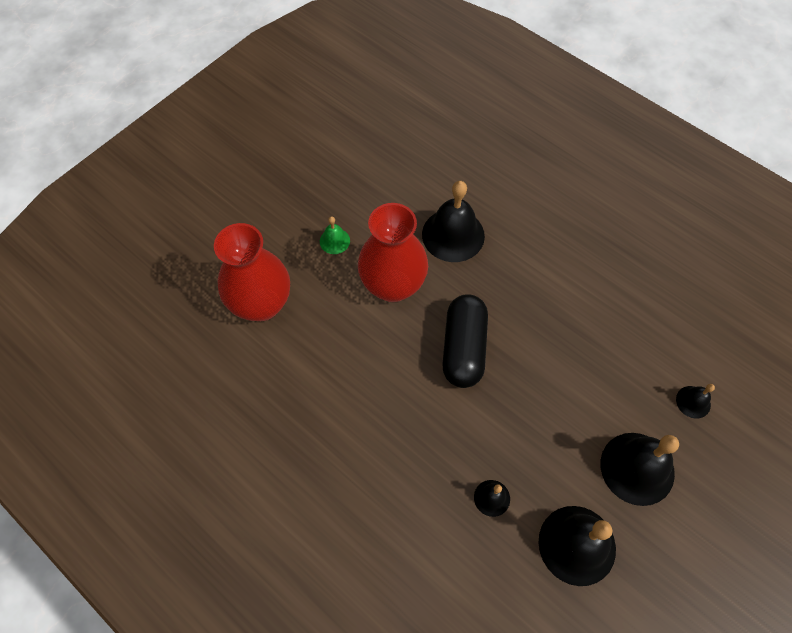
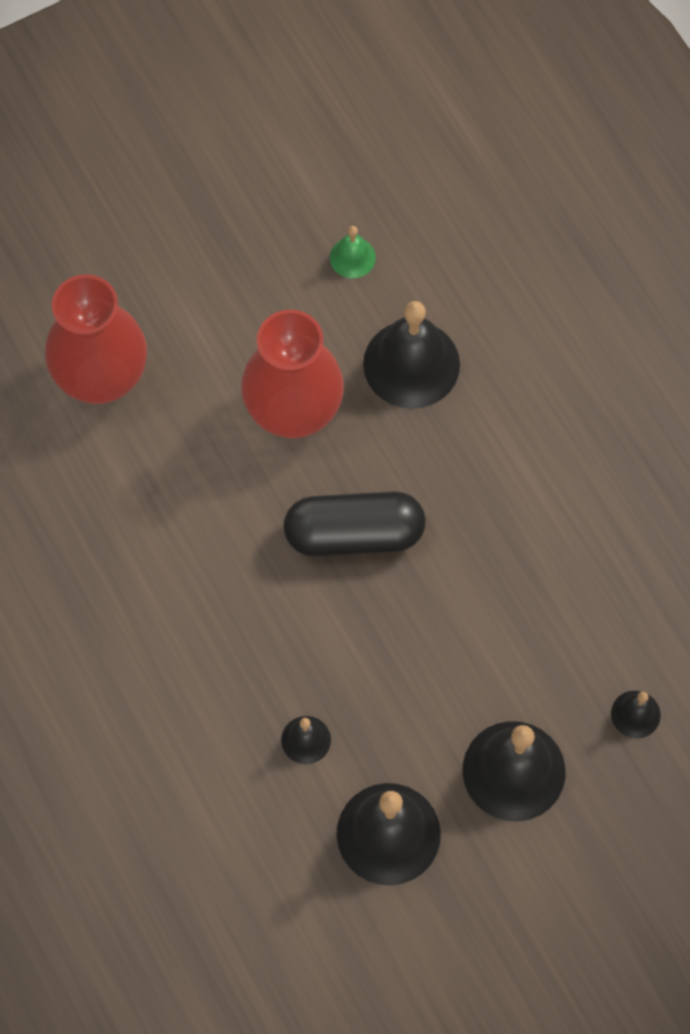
camera: 20 degrees right, 5 degrees up
(334, 241) = (237, 317): green bell -> green bell (352, 257)
(463, 348) = (354, 534): black capsule -> black capsule turned 60 degrees clockwise

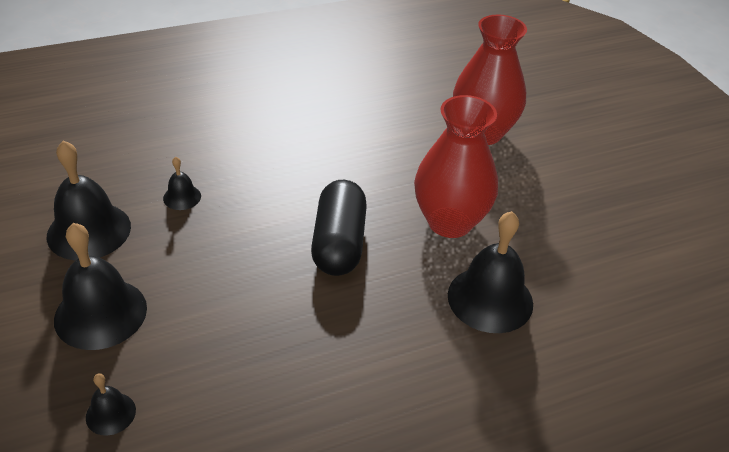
camera: 95 degrees right, 25 degrees down
(352, 257) = (592, 274): green bell -> none

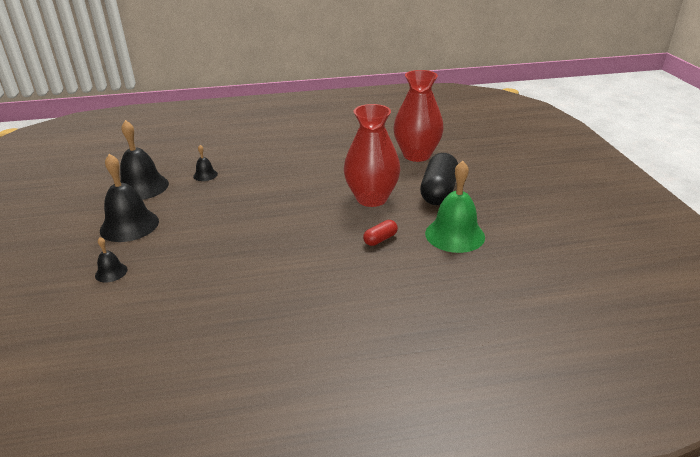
camera: 15 degrees right, 10 degrees down
(339, 243) = (292, 204): black capsule -> black capsule (439, 192)
(490, 299) = (380, 239): black bell -> red capsule
(586, 279) = (454, 235): none -> green bell

